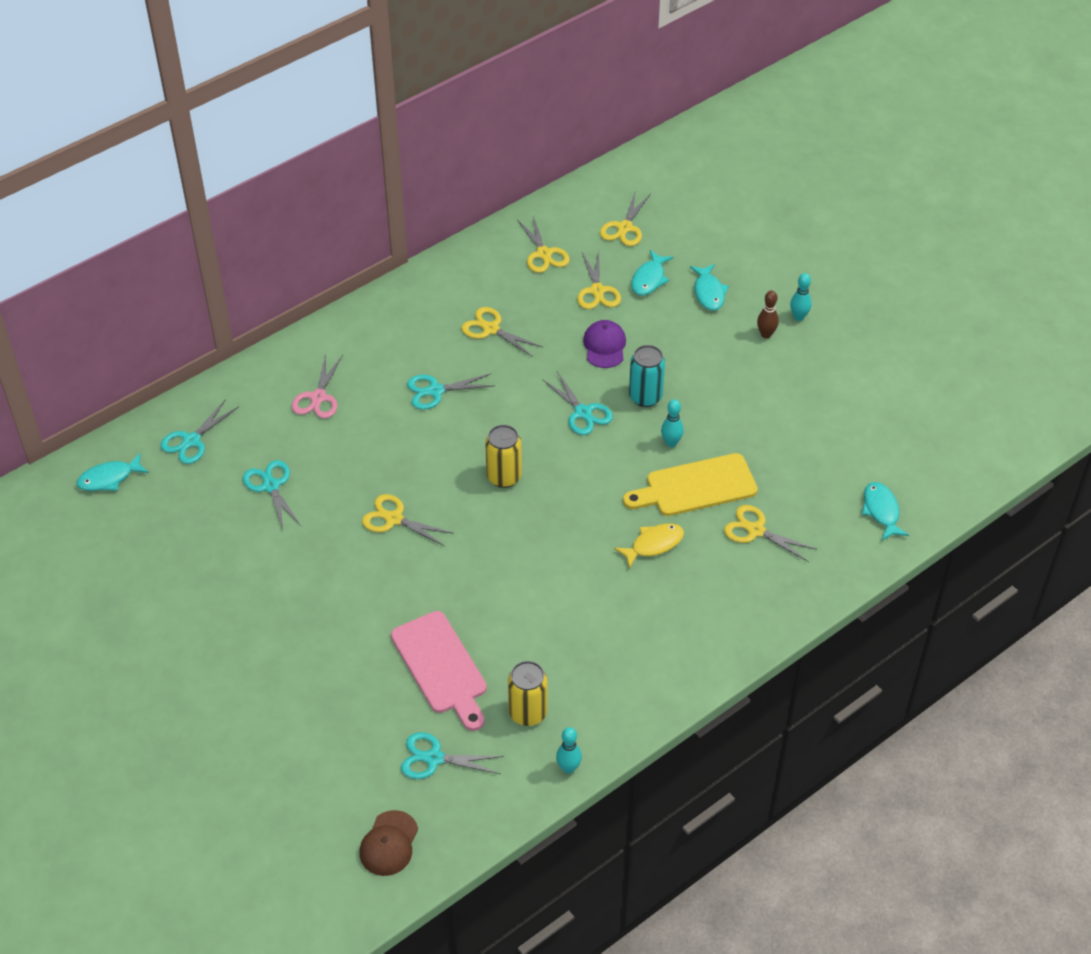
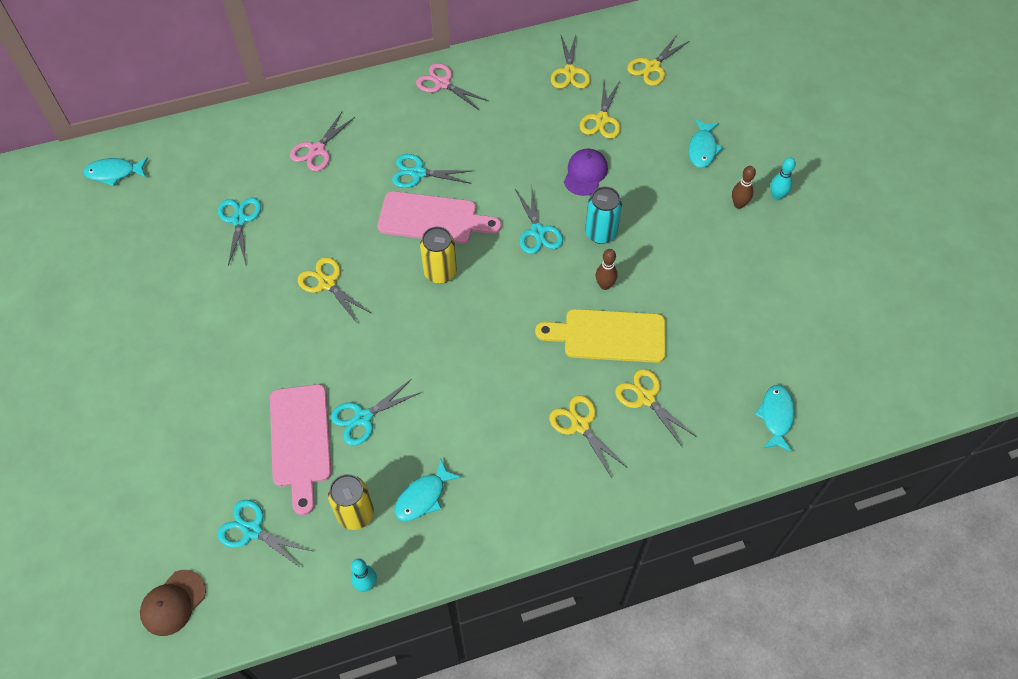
camera: 20 degrees right, 10 degrees up
(191, 441) = (195, 159): turquoise scissors -> turquoise scissors (363, 417)
(418, 299) = (442, 83): none -> pink scissors
(472, 429) = (433, 219): none -> pink cutting board
(491, 329) = (492, 129): yellow scissors -> yellow scissors (580, 425)
(649, 279) = (653, 121): turquoise fish -> turquoise fish (423, 497)
(654, 544) = (545, 382): yellow fish -> none
(671, 443) = (604, 285): turquoise bowling pin -> brown bowling pin

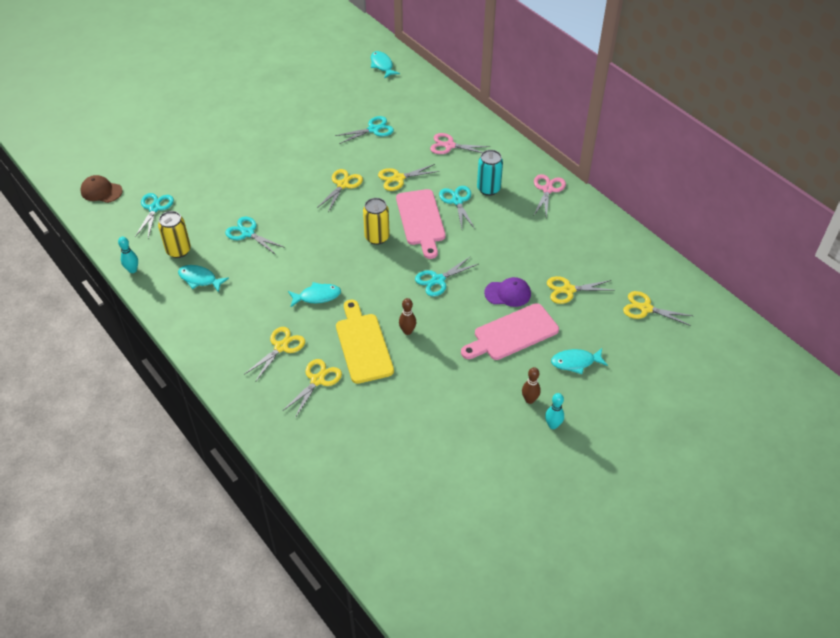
camera: 70 degrees right, 10 degrees down
(300, 441) = (221, 210): pink cutting board -> pink cutting board (512, 333)
(570, 72) = (606, 258): yellow scissors -> yellow scissors (398, 178)
(600, 233) = (455, 317): turquoise can -> turquoise can (488, 189)
(776, 416) = (331, 467): turquoise fish -> turquoise fish (317, 296)

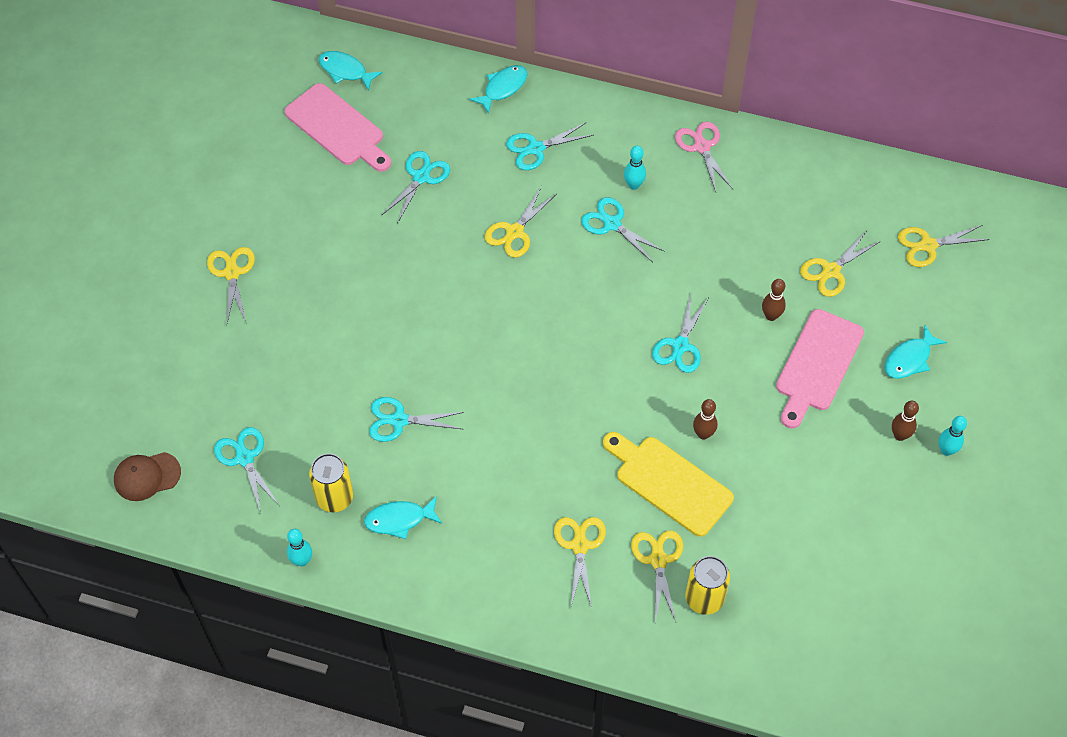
camera: 35 degrees left, 10 degrees up
(317, 296) = (562, 454): turquoise fish -> turquoise fish (503, 88)
(343, 185) = (454, 281): yellow scissors -> yellow scissors (232, 273)
(377, 237) = (561, 331): yellow can -> yellow can (704, 598)
(421, 220) = (592, 276): pink cutting board -> pink cutting board (338, 128)
(449, 146) = (536, 148): pink scissors -> turquoise scissors
(488, 189) = (634, 185): turquoise can -> turquoise bowling pin
(508, 293) = (771, 316): purple cap -> brown bowling pin

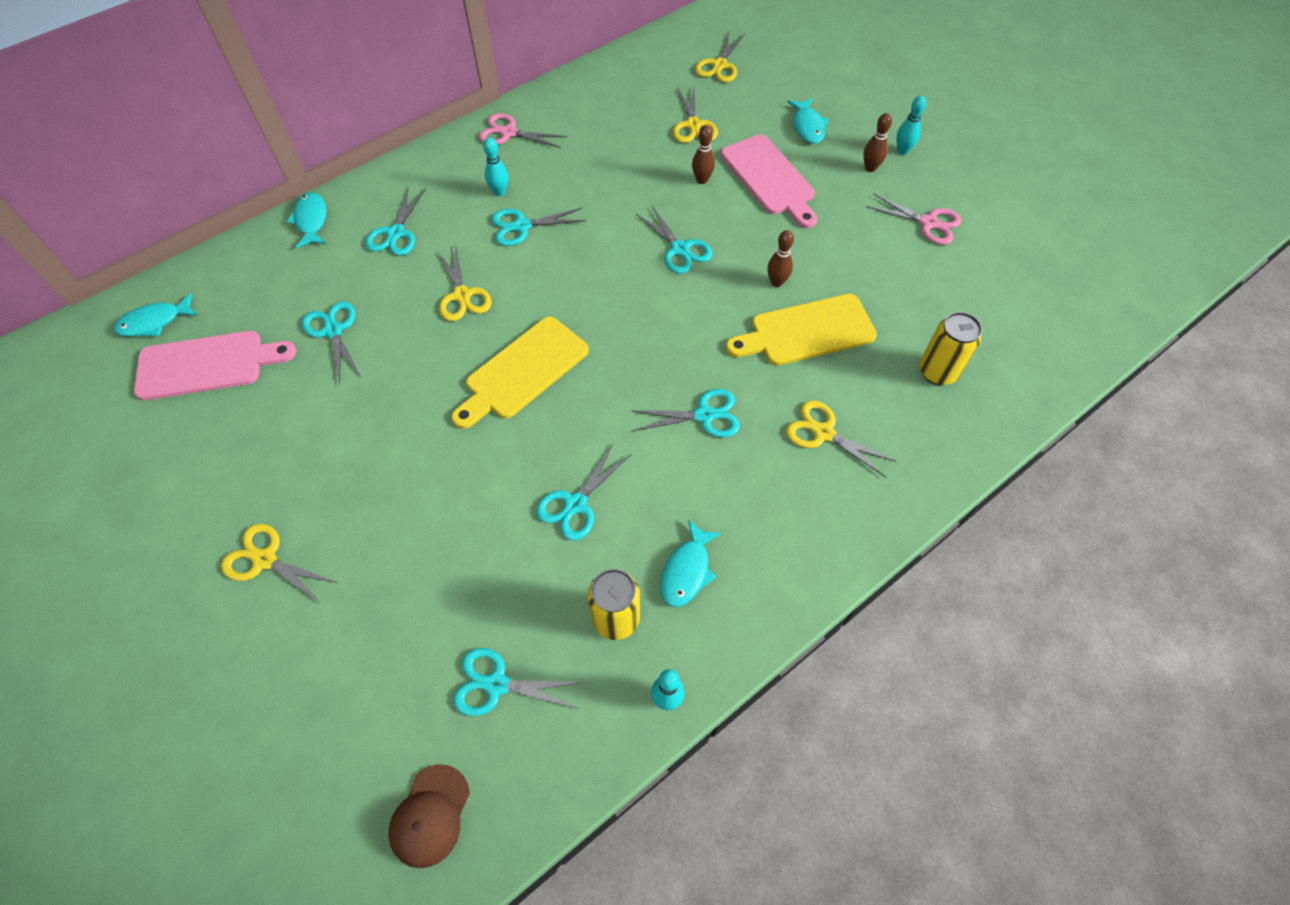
camera: 55 degrees left, 0 degrees up
(480, 316) = (523, 371): none -> yellow cutting board
(533, 457) = (704, 415): none -> turquoise scissors
(658, 560) = (878, 382): yellow scissors -> none
(870, 514) = (928, 223): none -> pink scissors

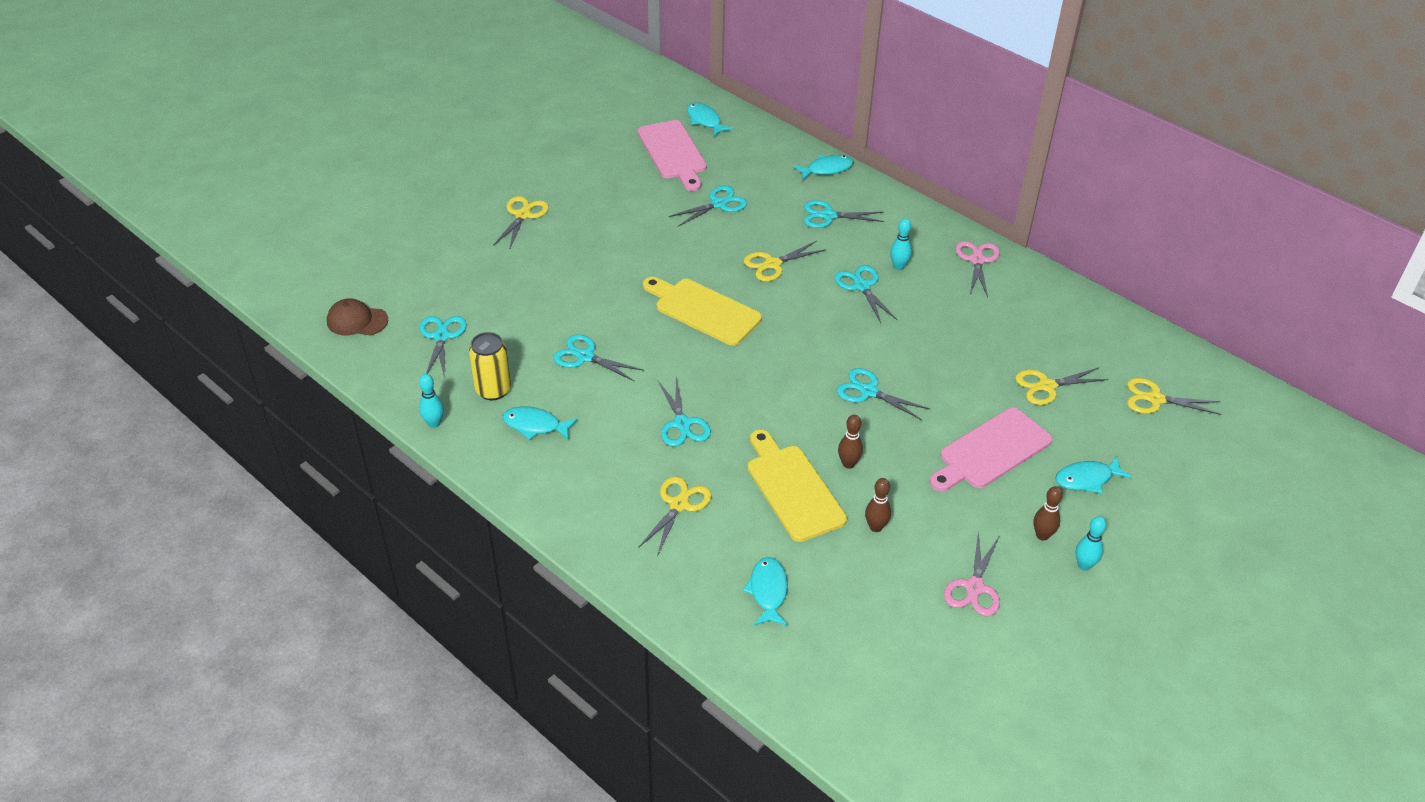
camera: 80 degrees right, 15 degrees down
(680, 249) = (868, 391): turquoise scissors -> turquoise scissors turned 75 degrees clockwise
(702, 180) = (968, 399): brown bowling pin -> brown bowling pin (875, 527)
(937, 372) = (768, 591): yellow can -> turquoise fish

